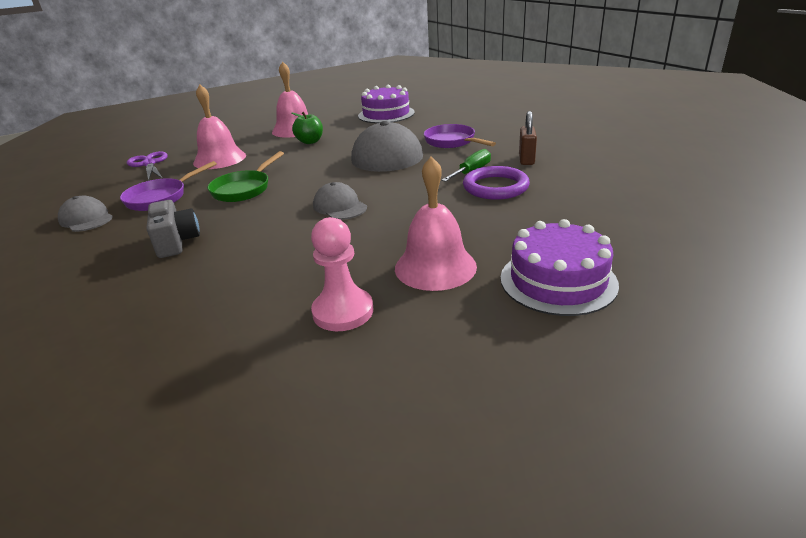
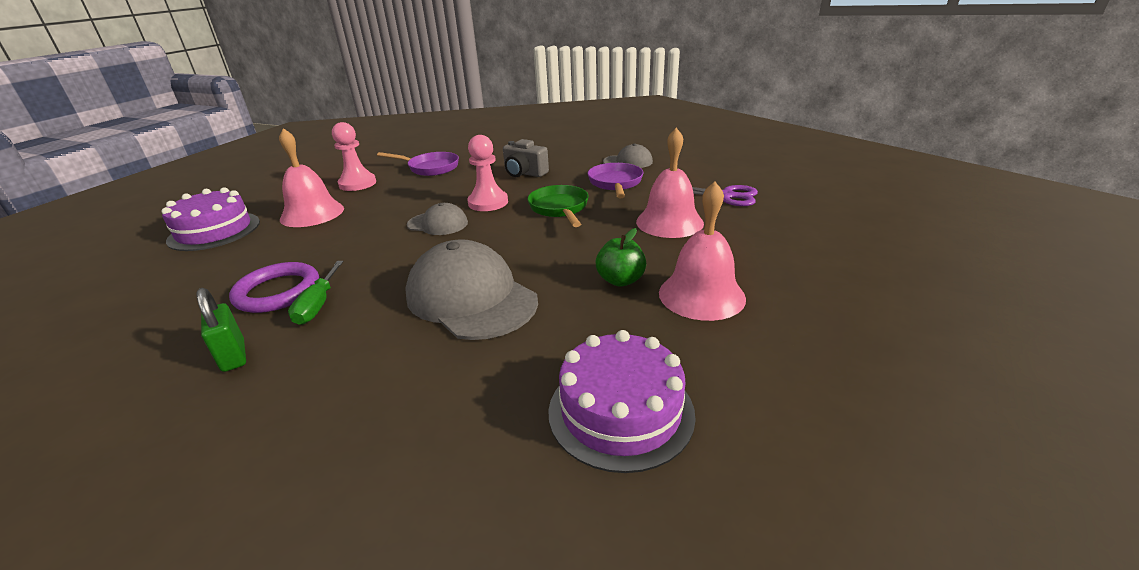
camera: 140 degrees right, 0 degrees up
(273, 214) = (488, 202): none -> pink pawn
(452, 142) = (383, 359): purple pan -> purple pan (430, 168)
(526, 160) = (233, 356): brown padlock -> green padlock

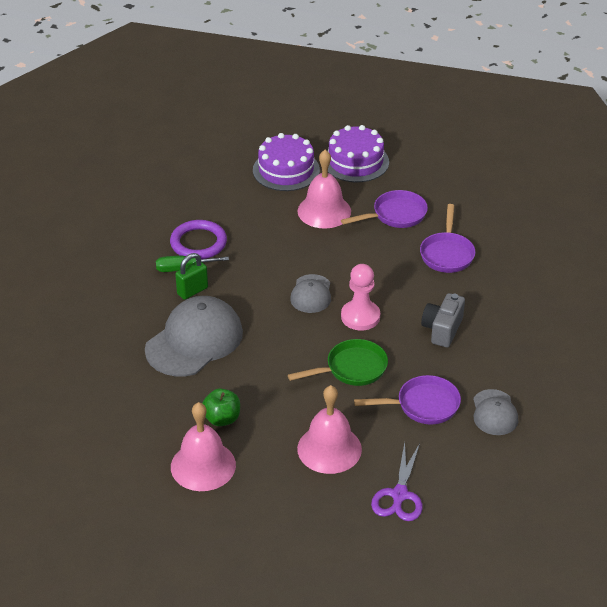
camera: 80 degrees right, 10 degrees up
(233, 356) = (129, 254): green padlock -> green padlock (192, 291)
(357, 184) = (395, 215): pink pawn -> purple pan
(620, 411) = (83, 425): purple cake -> purple cake (355, 162)

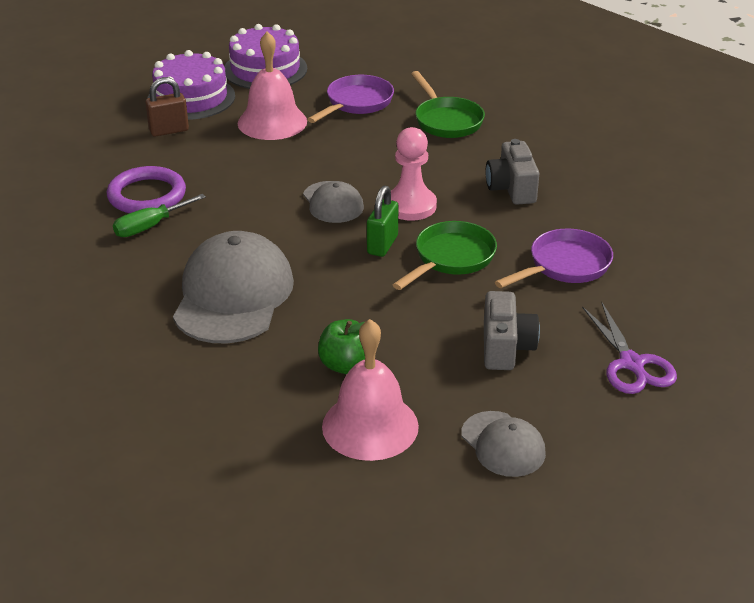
camera: 30 degrees left, 5 degrees down
(192, 291) = (183, 245): green padlock -> green padlock (382, 245)
(250, 194) = (169, 130): none -> brown padlock
(329, 449) = (505, 347): pink bell -> grey camera
(447, 254) = (446, 120): purple pan -> green pan
(494, 413) = (646, 246): grey cap -> grey cap (503, 444)

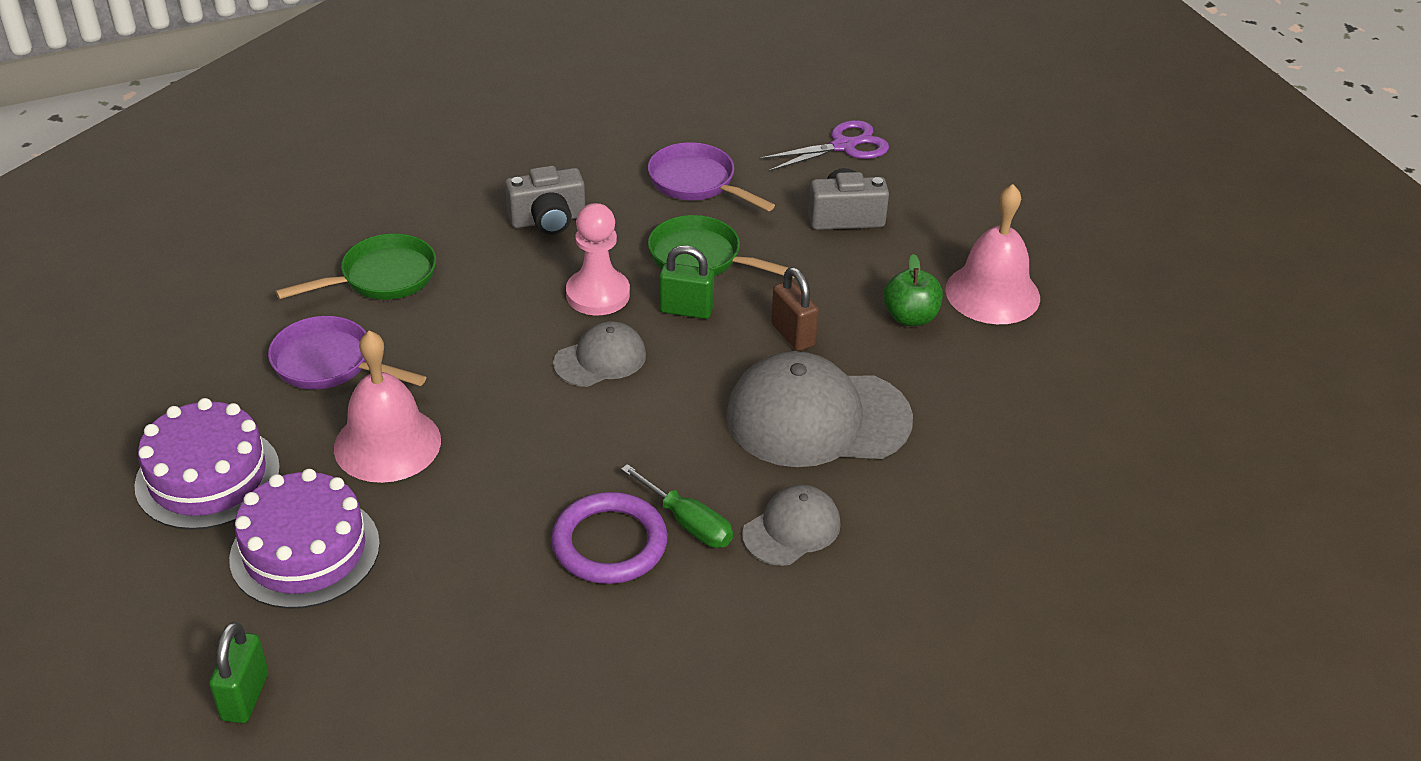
camera: 100 degrees left, 5 degrees up
(94, 84) = (245, 697): none -> green padlock
(169, 130) = (417, 557): brown padlock -> brown padlock (793, 335)
(503, 444) = (982, 215): grey cap -> grey cap (792, 529)

